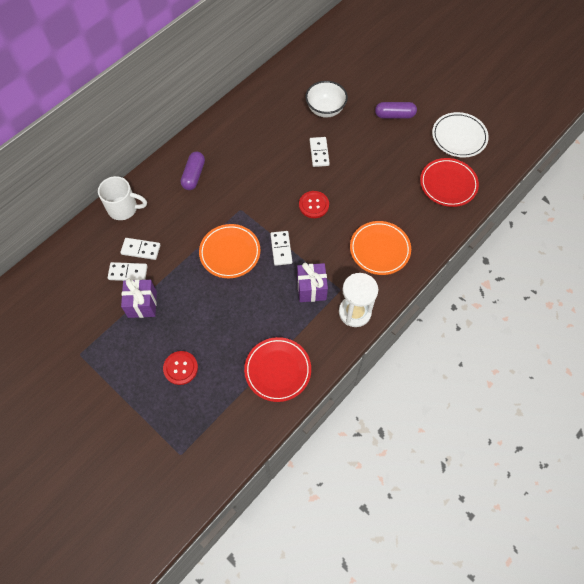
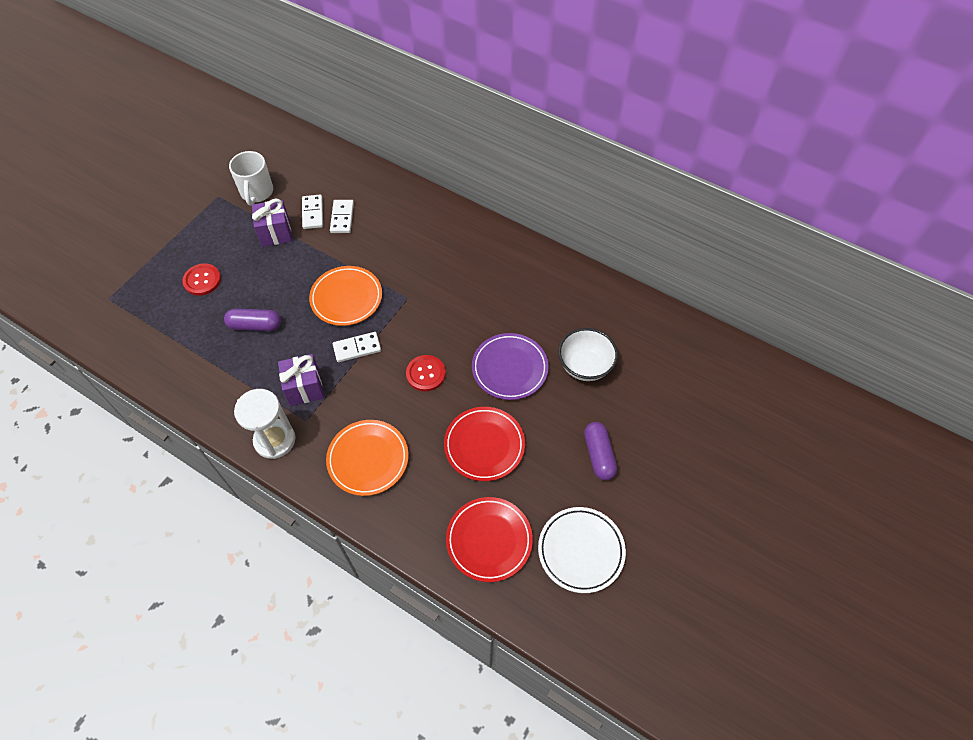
camera: 80 degrees right, 5 degrees down
(124, 208) = (392, 192): white mug -> white mug (256, 192)
(194, 175) = (448, 244): purple capsule -> purple capsule (255, 325)
(278, 370) = (198, 369): red plate -> red plate (484, 445)
(319, 153) = (509, 368): white domino -> purple plate

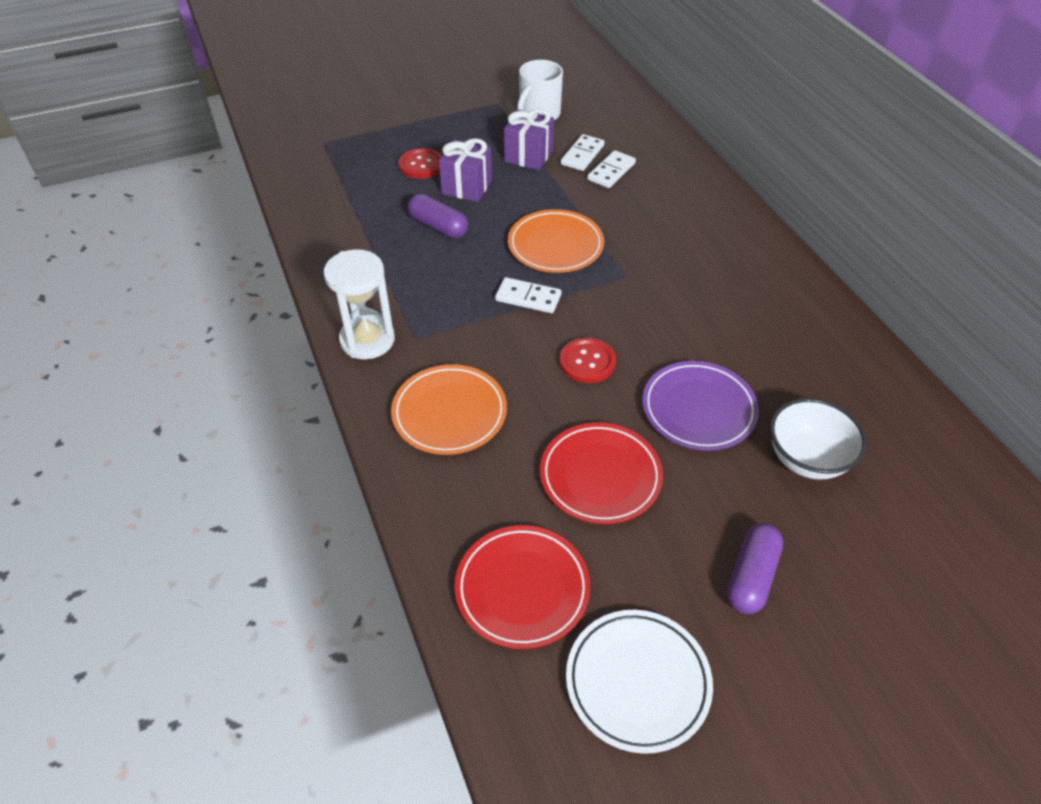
camera: 35 degrees right, 10 degrees down
(304, 388) = (439, 307): purple gift -> purple gift (467, 187)

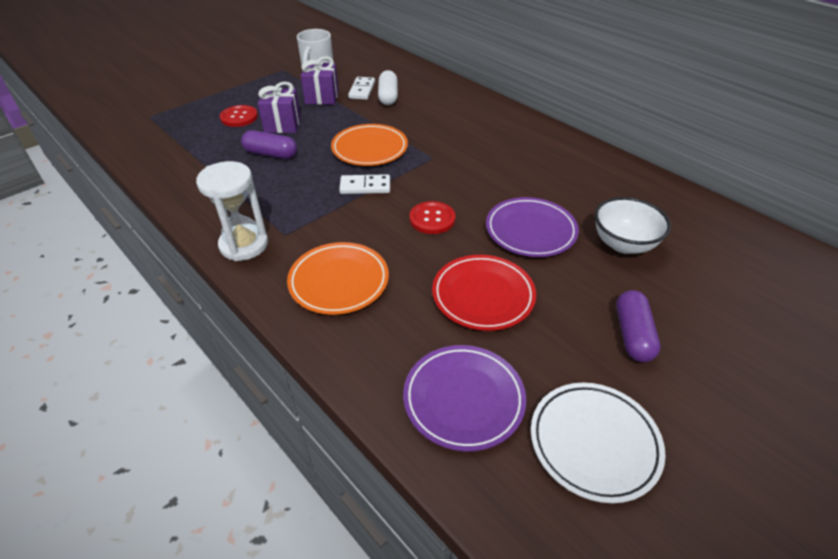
camera: 20 degrees left, 5 degrees down
(522, 589) = (463, 399): red plate -> purple plate
(611, 171) = (388, 96): white domino -> white capsule

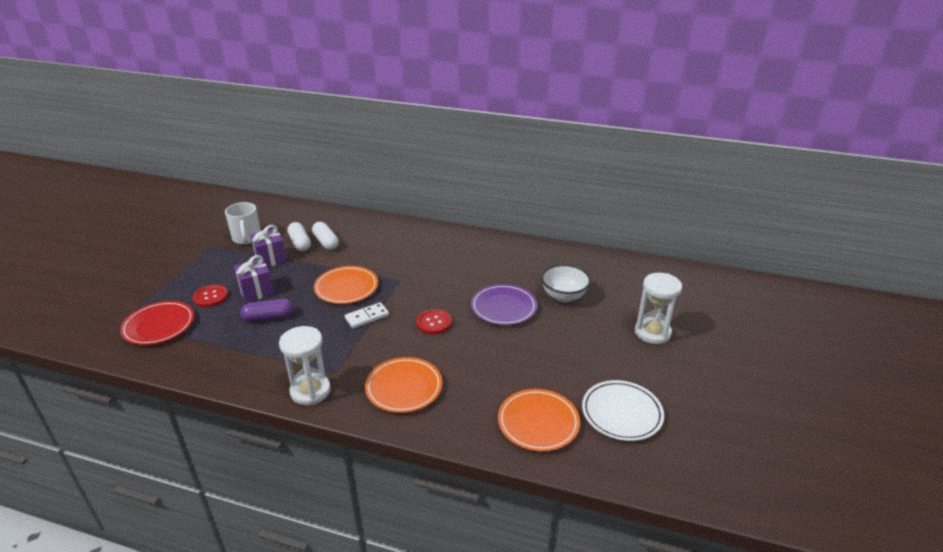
camera: 30 degrees left, 10 degrees down
(362, 90) = (300, 243): white domino -> white capsule
(463, 399) = (538, 423): purple plate -> orange plate
(483, 295) = (504, 359): red plate -> red plate (159, 326)
(632, 335) = (603, 348): purple capsule -> none
(727, 343) = (652, 332): none -> white hourglass

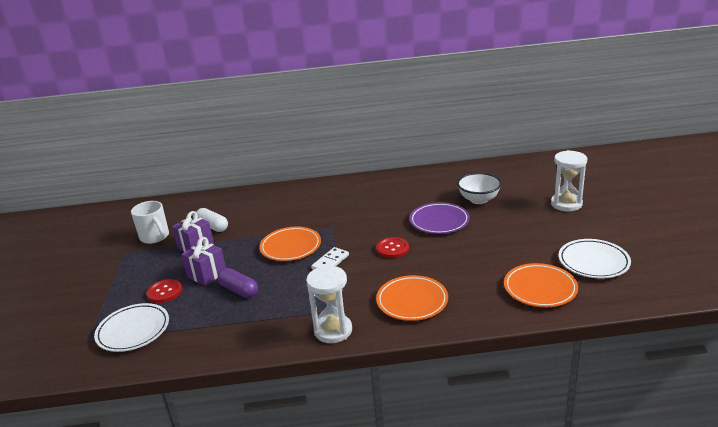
camera: 20 degrees left, 5 degrees down
(159, 326) = (133, 330): red plate -> white plate
(268, 317) = (239, 290): purple capsule -> purple capsule turned 75 degrees clockwise
(326, 242) = (237, 219): white capsule -> none

